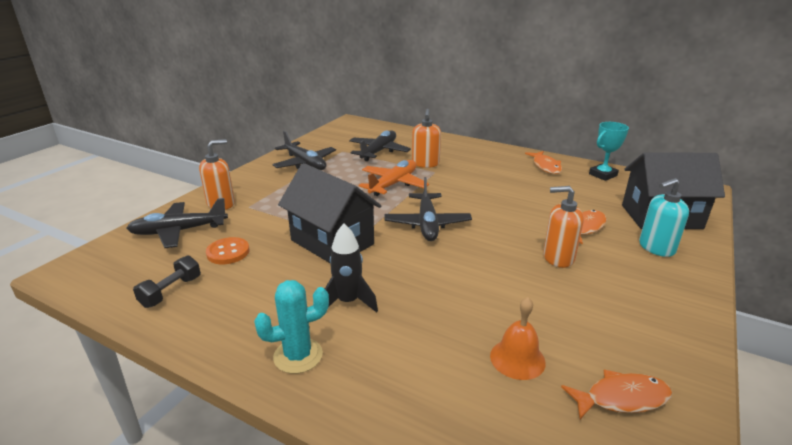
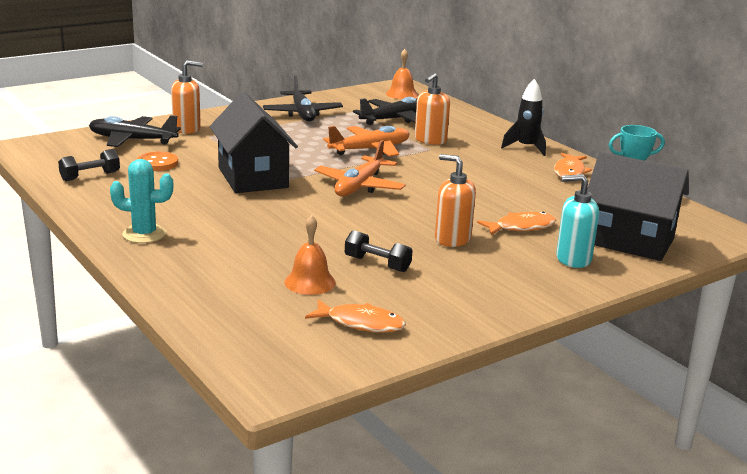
camera: 25 degrees right, 5 degrees down
(348, 302) = (218, 217): black rocket -> black rocket (526, 148)
(359, 128) = (402, 94): none -> orange bell
(427, 224) = (359, 186): black plane -> orange plane
(541, 309) = (377, 264): none -> black dumbbell

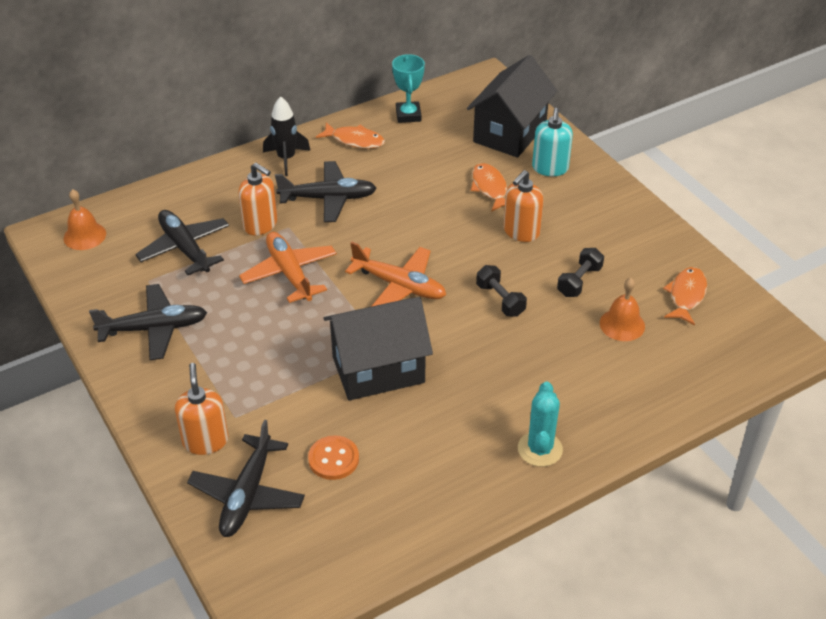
camera: 85 degrees left, 20 degrees up
(90, 176) = (379, 520): black dumbbell -> black dumbbell (500, 300)
(475, 162) = (328, 198): none -> black plane

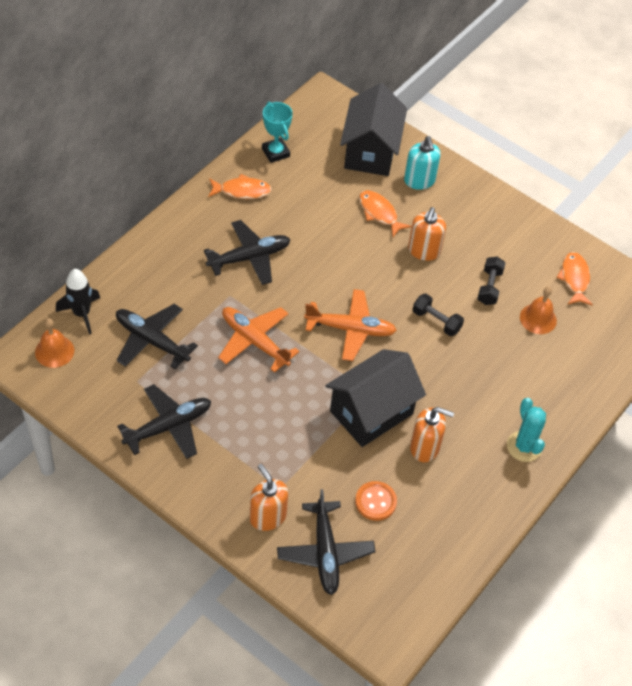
camera: 25 degrees left, 10 degrees up
(260, 225) = (205, 299): orange soap dispenser -> orange soap dispenser (425, 447)
(286, 159) = (192, 225): black rocket -> black rocket (82, 314)

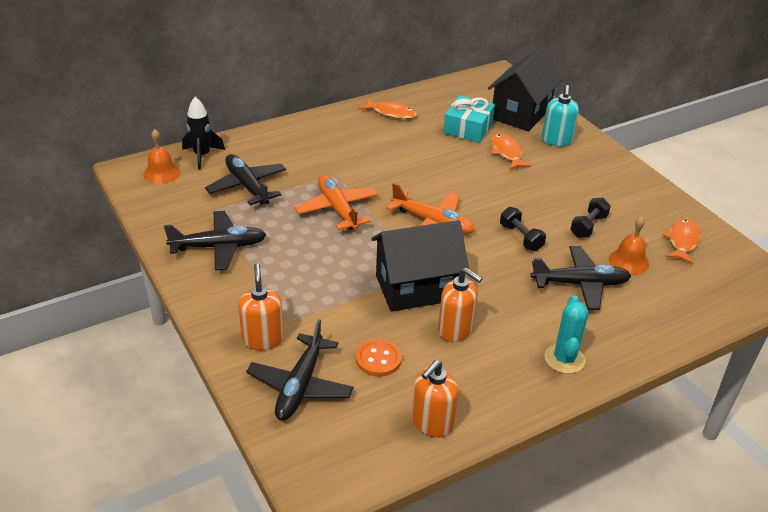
camera: 25 degrees right, 15 degrees down
(249, 257) = (370, 154): black plane -> black plane (580, 284)
(275, 152) = (435, 97): turquoise trophy -> none
(328, 189) = (468, 128): none -> turquoise gift
(424, 251) = (535, 186): orange soap dispenser -> orange soap dispenser (432, 423)

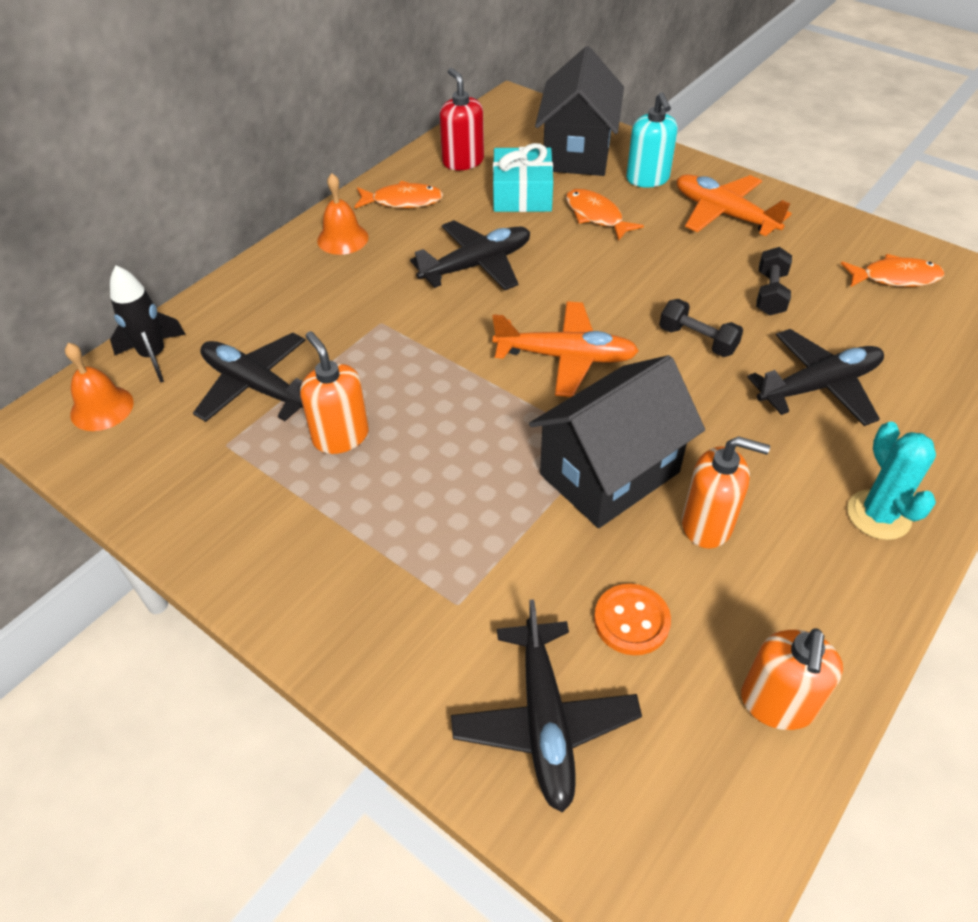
camera: 20 degrees left, 10 degrees up
(219, 247) = (270, 510): black plane -> black plane (477, 265)
(263, 339) = (435, 656): orange soap dispenser -> orange soap dispenser (341, 436)
(337, 209) = (416, 380): orange plane -> orange plane (723, 214)
(443, 100) = (463, 161): none -> red soap dispenser
(628, 261) = (854, 330): orange bell -> orange bell (342, 238)
(682, 241) = (895, 277): orange fish -> orange fish turned 90 degrees clockwise

